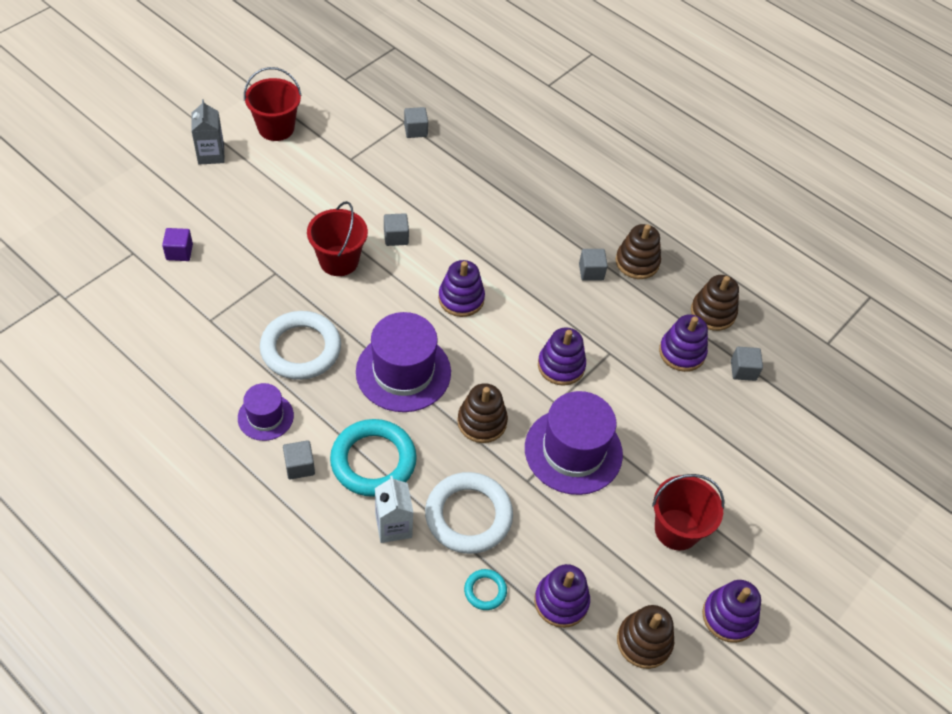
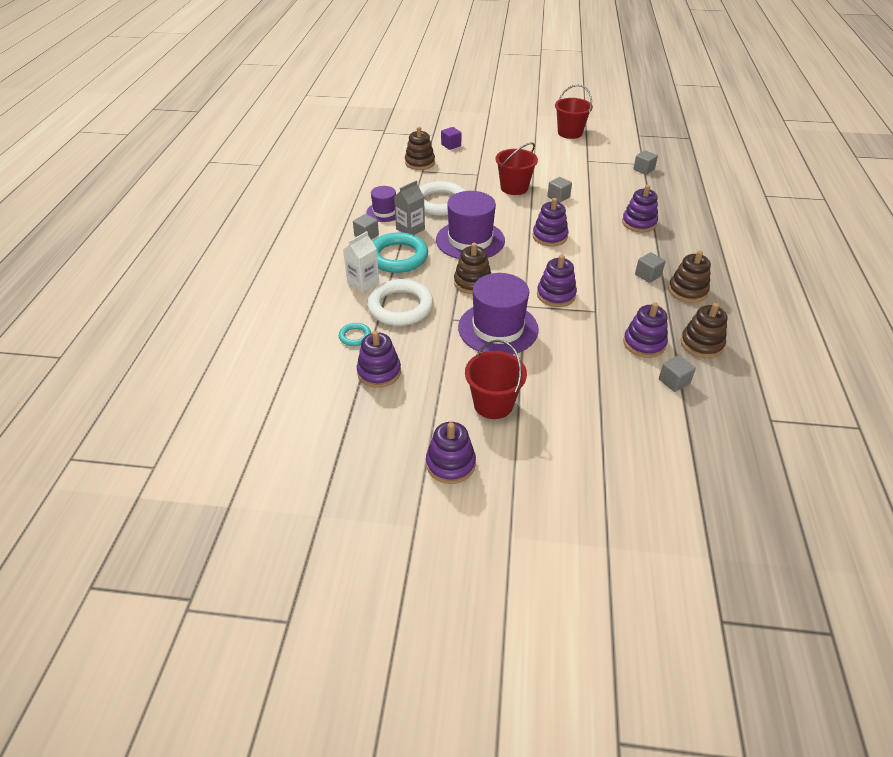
camera: 60 degrees right, 10 degrees down
(211, 154) = (523, 125): grey carton -> grey carton (410, 229)
(504, 211) = (639, 223): none -> purple stacking toy
(644, 641) = (386, 425): brown stacking toy -> brown stacking toy (420, 163)

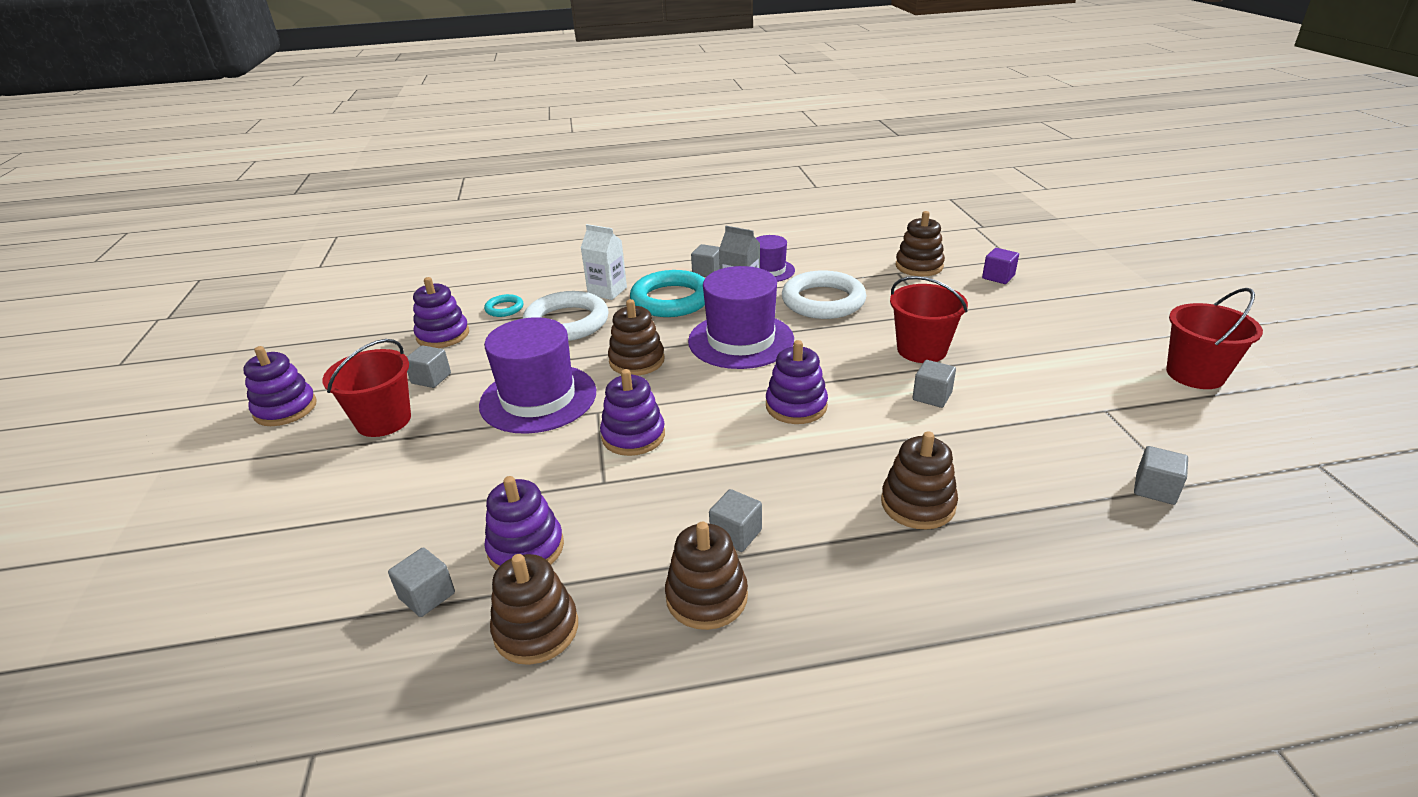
camera: 75 degrees right, 10 degrees down
(445, 379) = (431, 378): none -> grey cube
(639, 223) = (918, 504): purple stacking toy -> brown stacking toy

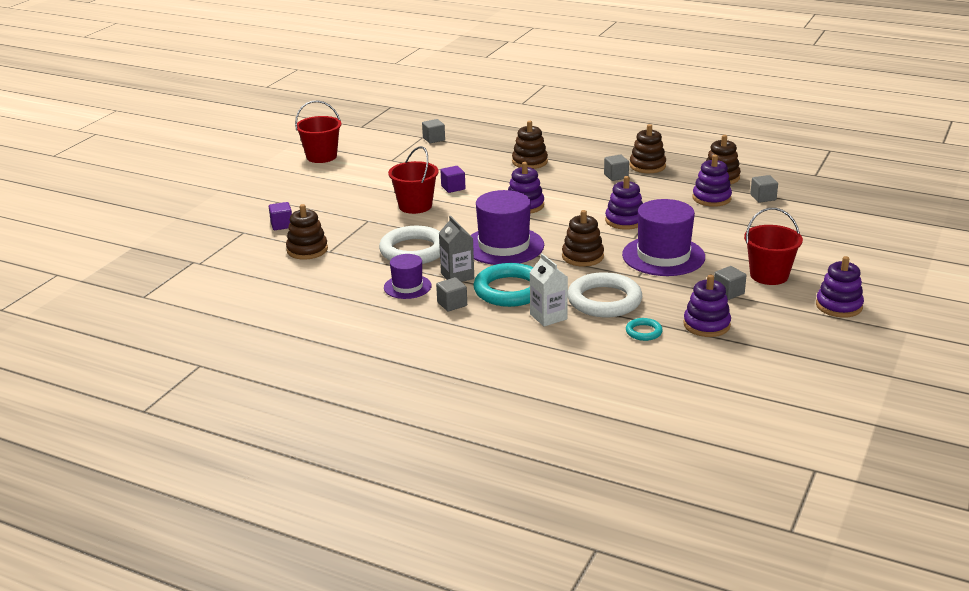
camera: 145 degrees left, 5 degrees down
(932, 396) = (453, 188): grey cube -> purple cube

